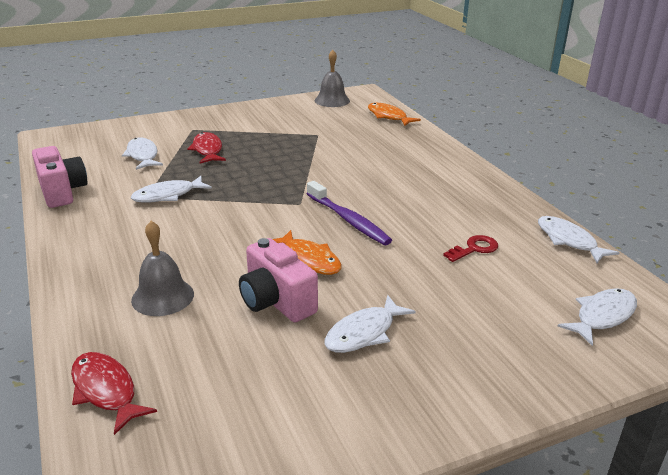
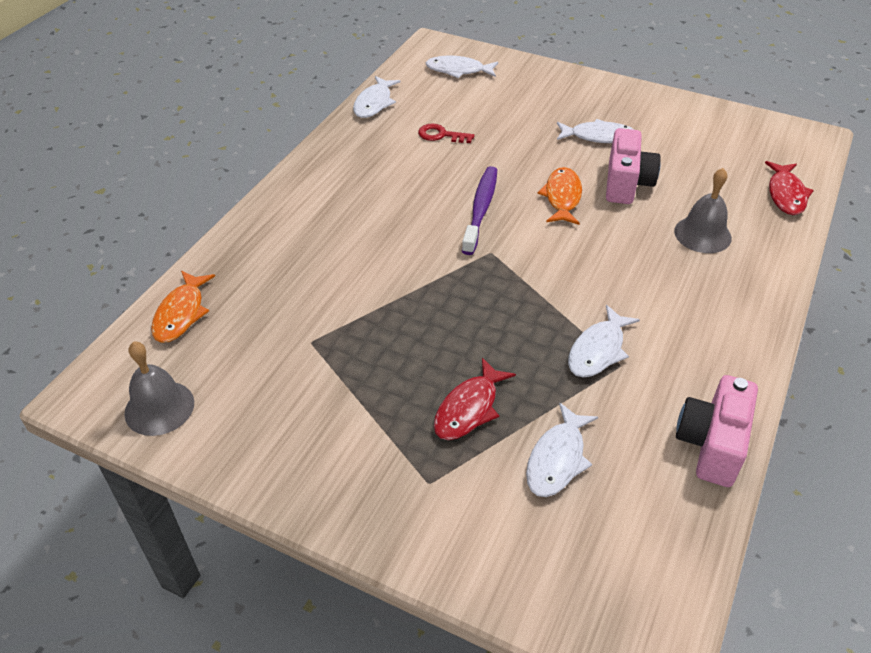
camera: 130 degrees left, 15 degrees up
(168, 195) = (598, 350): white fish -> white fish turned 105 degrees clockwise

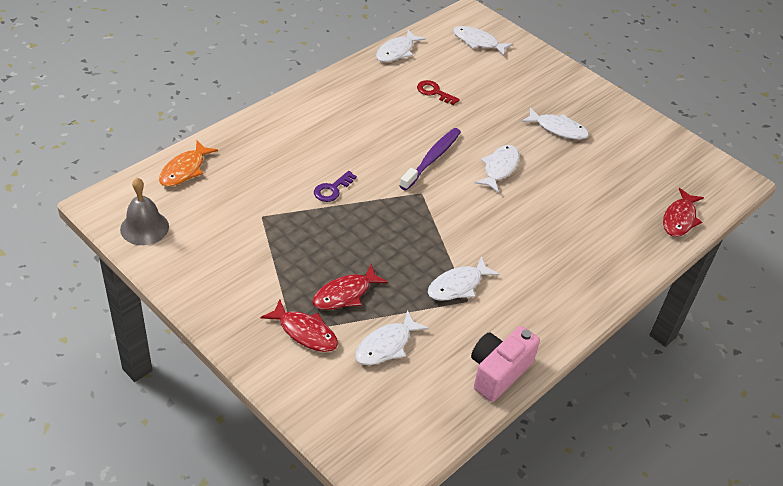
camera: 15 degrees right, 0 degrees up
(382, 280) = (332, 189): none -> purple key
(445, 479) = (305, 332): none -> red fish
(562, 197) = (499, 168): orange fish -> white fish
(626, 183) = (556, 172): pink camera -> none
(702, 234) = (591, 229): grey bell -> none

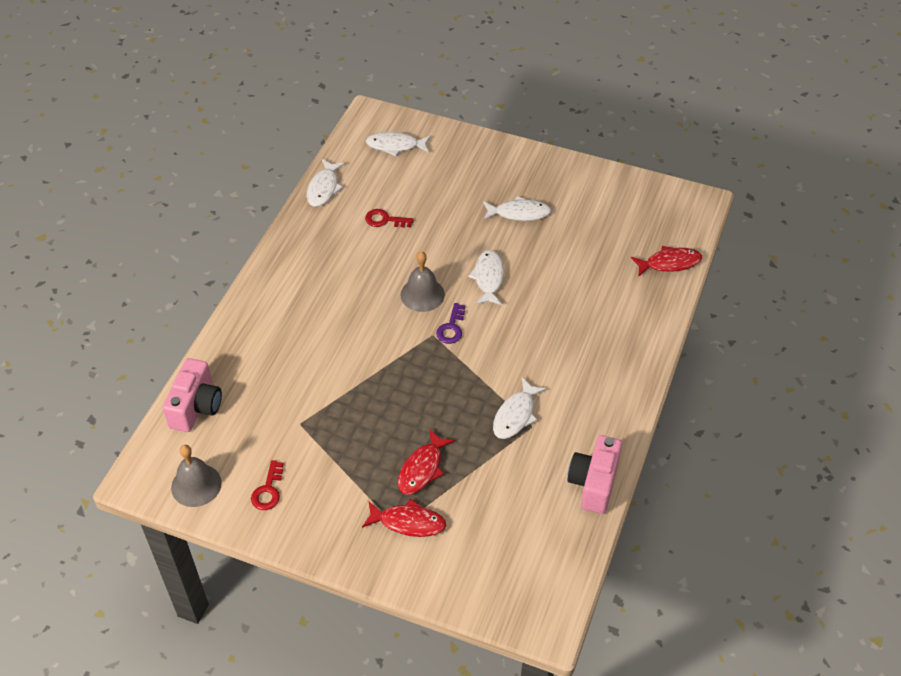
camera: 20 degrees left, 5 degrees up
(184, 170) = (196, 407): orange fish -> pink camera
(200, 256) = (268, 490): none -> red key
(332, 189) = (349, 367): purple key -> purple key (451, 328)
(386, 345) = (486, 502): white fish -> none
(432, 159) = (422, 294): purple toothbrush -> grey bell
(679, 219) = (669, 263): red fish -> red fish turned 105 degrees counterclockwise

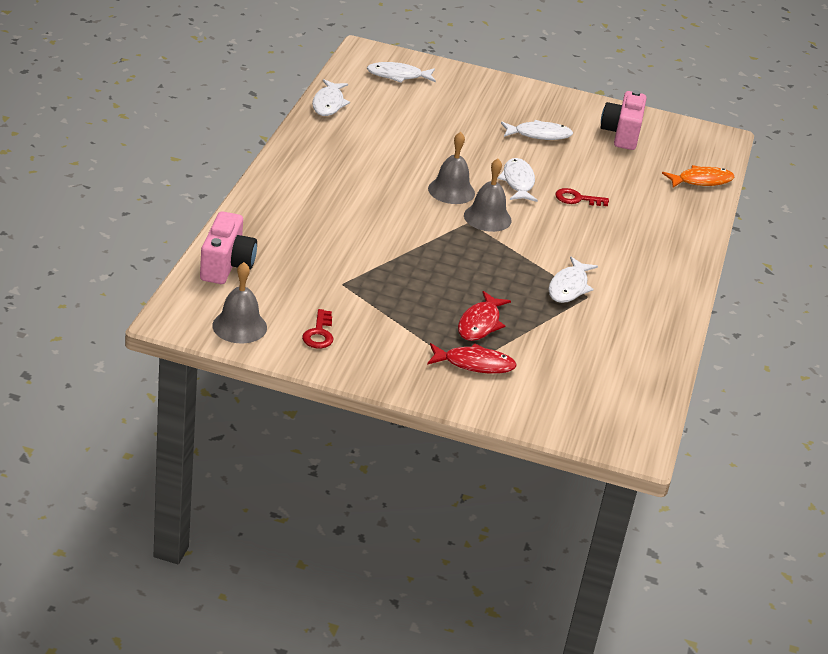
camera: 10 degrees left, 15 degrees down
(385, 220) = (399, 132): red key -> red key (577, 199)
(451, 328) = (487, 218): purple key -> grey bell
(594, 483) = (660, 342): pink camera -> pink camera (621, 134)
(669, 263) = (701, 181): red fish -> orange fish

